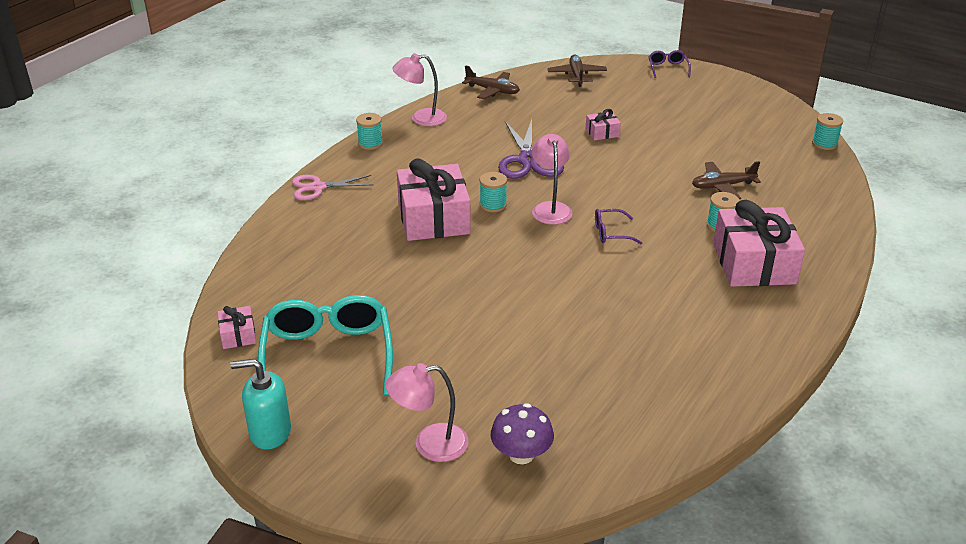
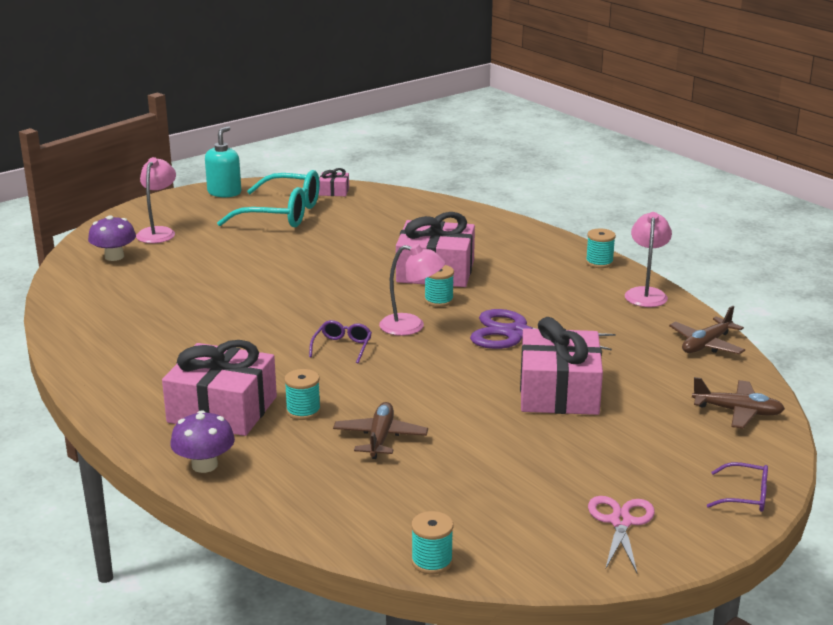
camera: 110 degrees right, 10 degrees down
(317, 187) = (525, 232): pink scissors -> pink scissors (621, 522)
(602, 132) = (559, 392): pink gift -> pink gift, size x2.23
(827, 248) = (204, 465): none -> purple mushroom

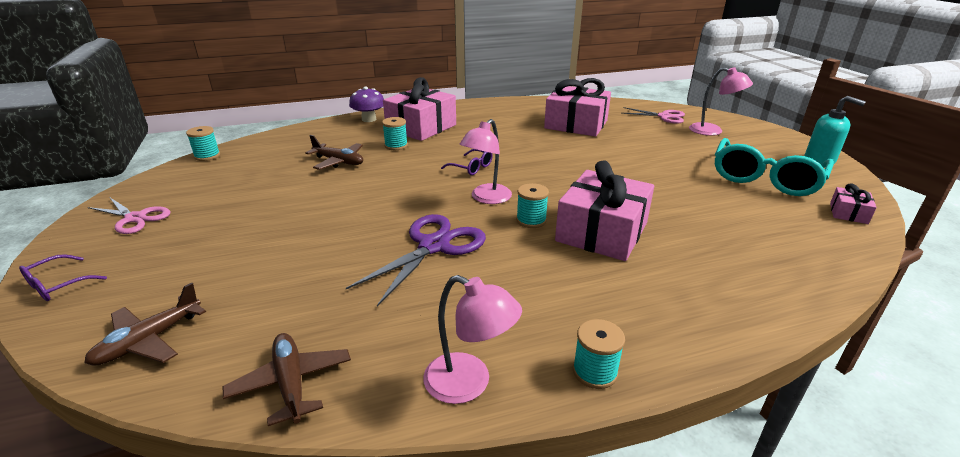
camera: 110 degrees right, 5 degrees up
(114, 256) = (664, 116): purple mushroom -> pink scissors
(559, 392) = (314, 240): pink gift -> pink gift (576, 124)

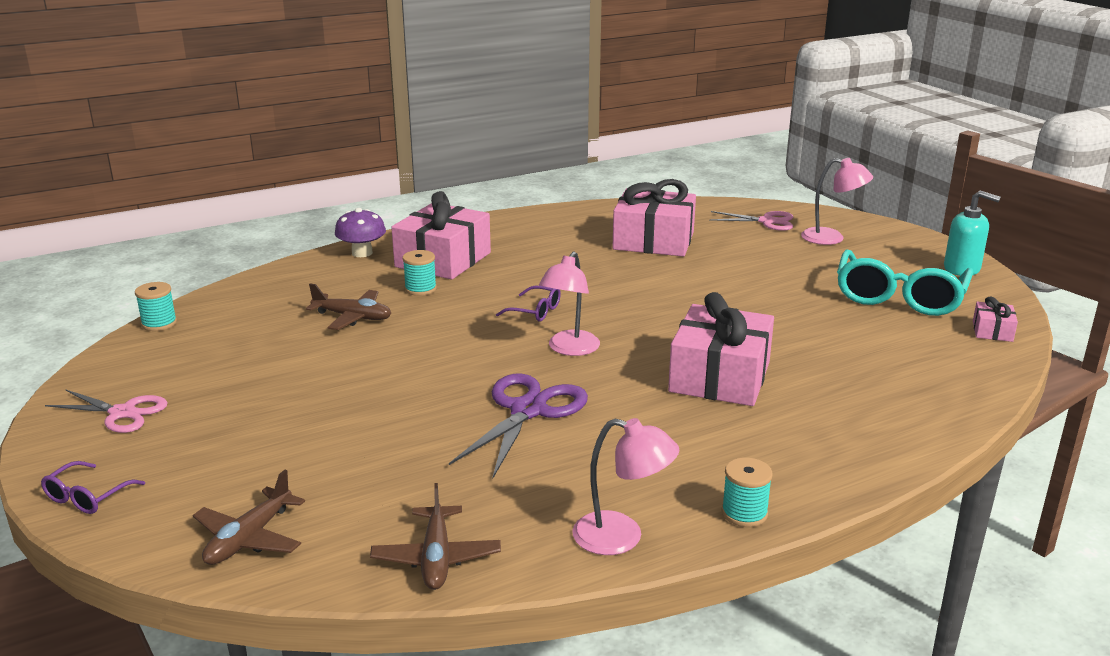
camera: 10 degrees left, 5 degrees down
(291, 383) = (436, 558): brown plane -> brown plane turned 150 degrees counterclockwise
(531, 220) = (633, 371): turquoise spool -> none

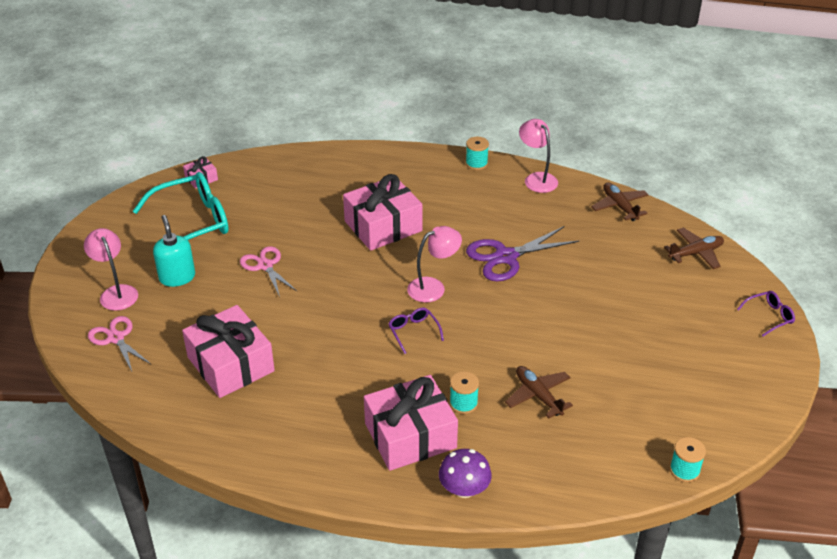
camera: 140 degrees left, 15 degrees up
(122, 413) = (737, 375): pink scissors -> pink scissors (265, 265)
(436, 558) = (619, 206): brown plane -> brown plane turned 60 degrees counterclockwise
(962, 269) = (111, 221): turquoise soap dispenser -> turquoise soap dispenser (177, 277)

